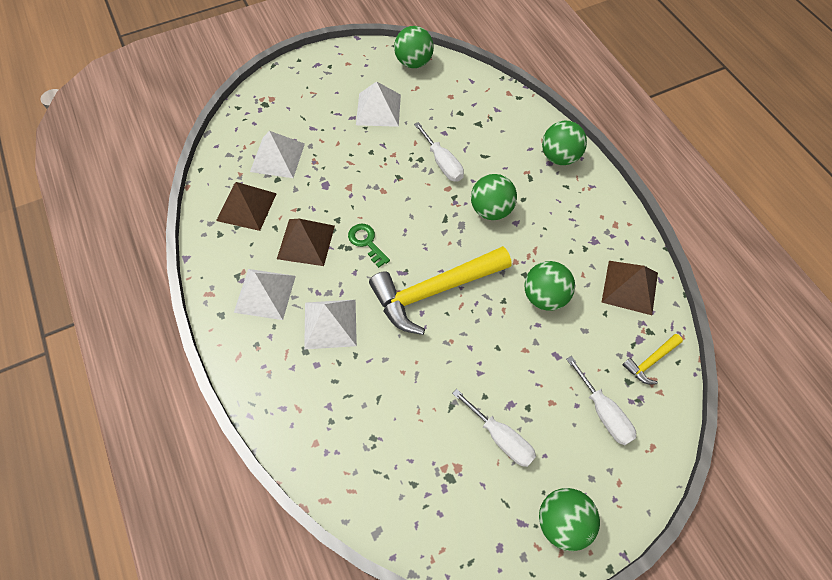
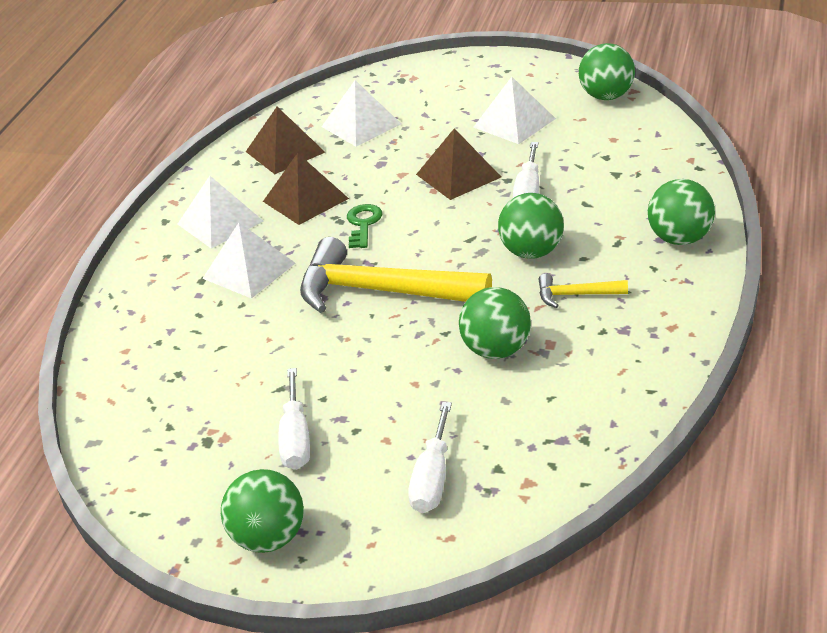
camera: 45 degrees right, 25 degrees down
(629, 287) = (613, 389): brown pyramid -> brown pyramid (458, 175)
(650, 361) = (549, 465): yellow hammer -> yellow hammer (576, 295)

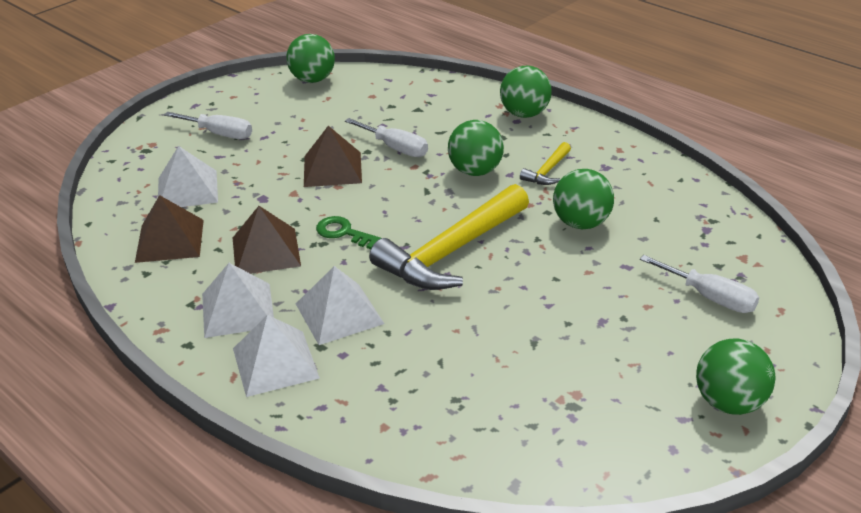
camera: 65 degrees left, 0 degrees up
(296, 438) = (610, 352): white screwdriver -> white screwdriver (219, 134)
(514, 122) = (292, 124): white pyramid -> white pyramid (275, 363)

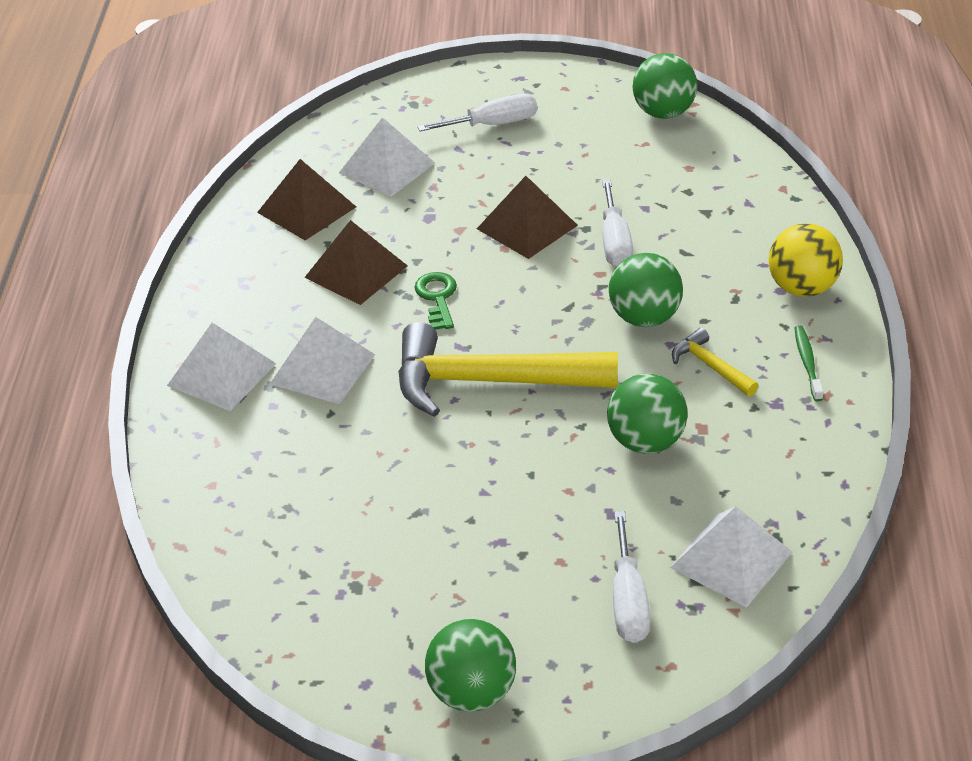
camera: 50 degrees right, 5 degrees up
(219, 134) = (493, 124): white screwdriver -> white screwdriver turned 90 degrees counterclockwise
(238, 310) = (262, 309): white pyramid -> white pyramid (731, 560)
(524, 114) = (802, 288): green ball -> yellow ball
(547, 171) = (711, 366): yellow hammer -> yellow hammer turned 60 degrees clockwise
(586, 142) = (807, 363): none -> green toothbrush

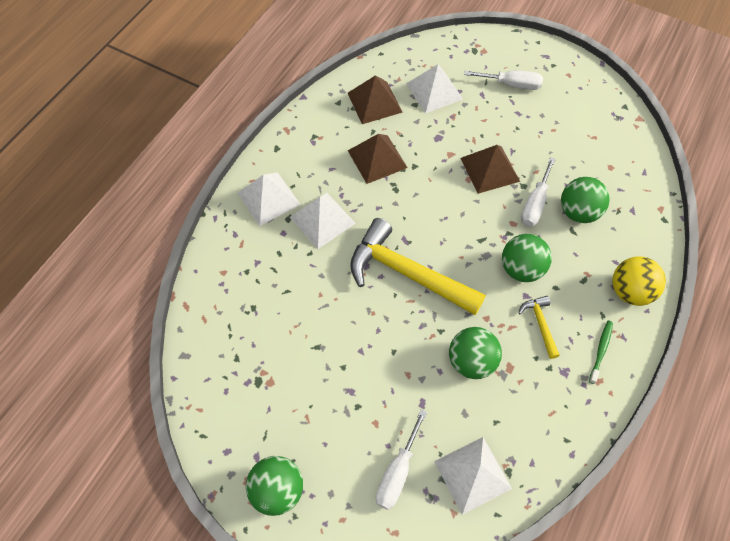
camera: 25 degrees right, 20 degrees up
(437, 298) = (411, 198): green key -> none
(663, 112) = (618, 118): green ball -> green ball (578, 212)

